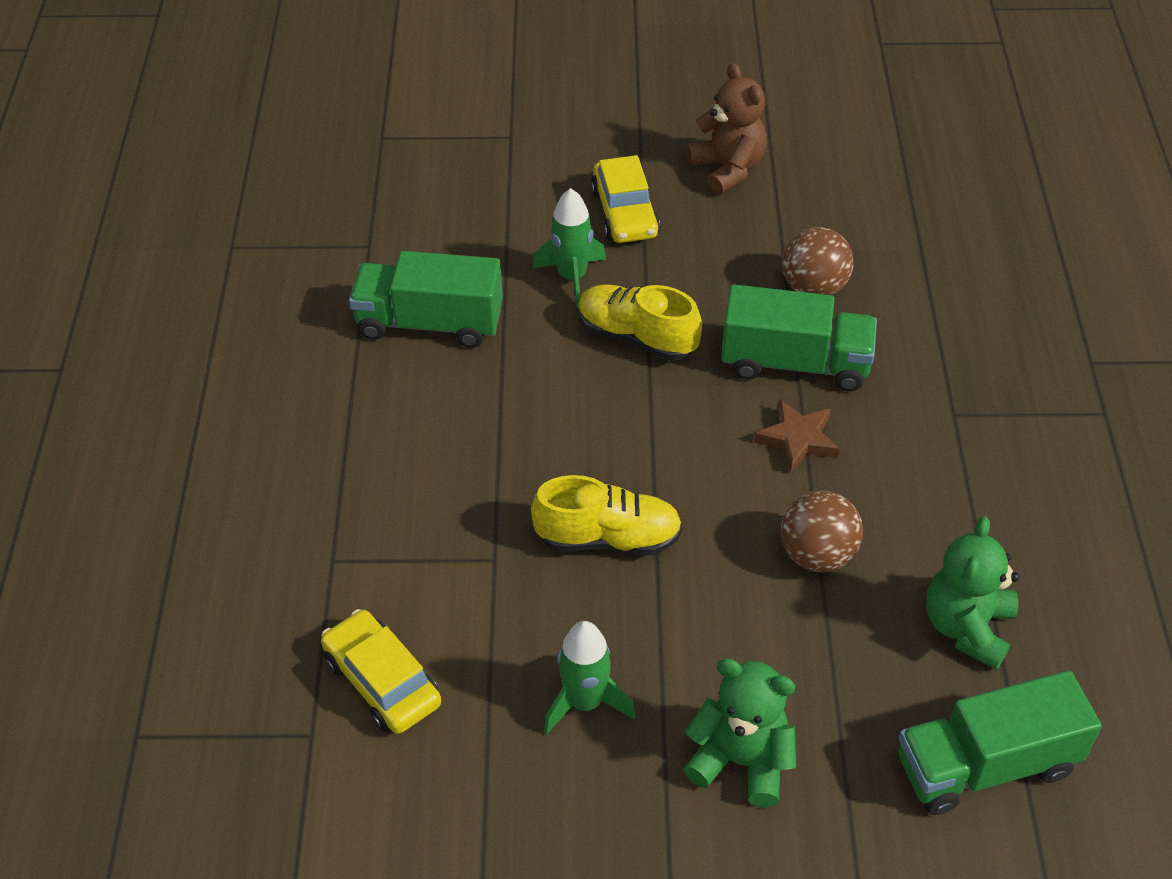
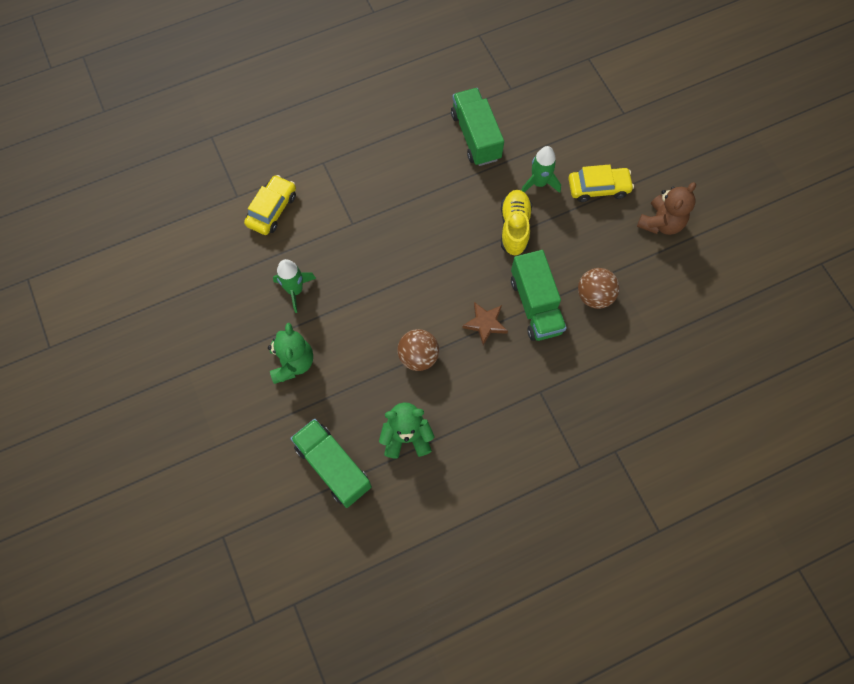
camera: 65 degrees right, 20 degrees up
(608, 538) = (385, 264): yellow shoe -> none
(625, 213) = (598, 188): yellow car -> yellow car turned 150 degrees counterclockwise

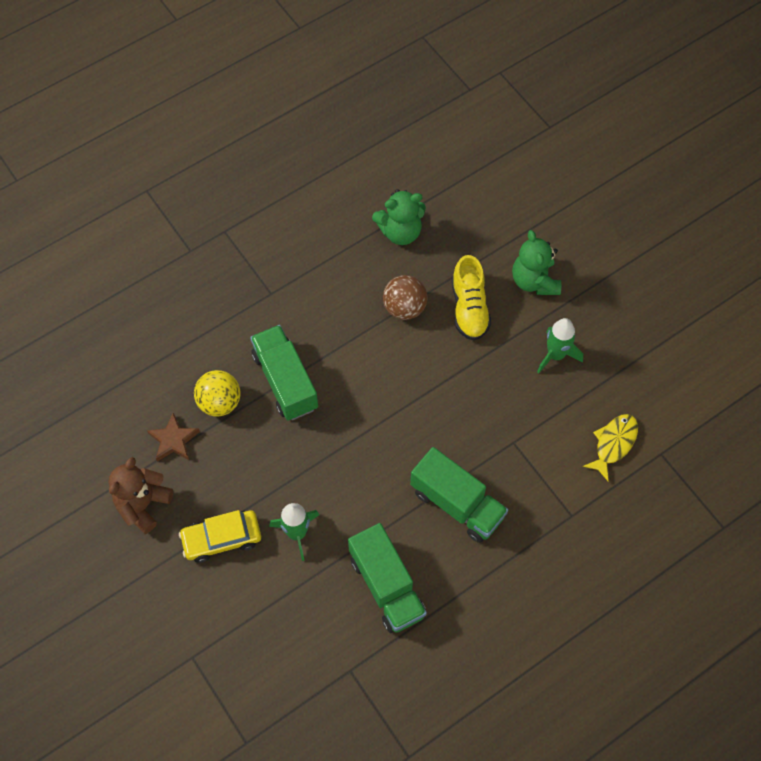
camera: 170 degrees right, 5 degrees down
(272, 209) = (613, 444): yellow car -> yellow fish
(333, 466) = (465, 196): green truck -> green truck (457, 504)
(485, 323) = (338, 352): brown star -> brown star (173, 440)
(514, 227) = (320, 469): yellow shoe -> yellow shoe (469, 308)
(594, 296) = (220, 402): brown ball -> yellow ball

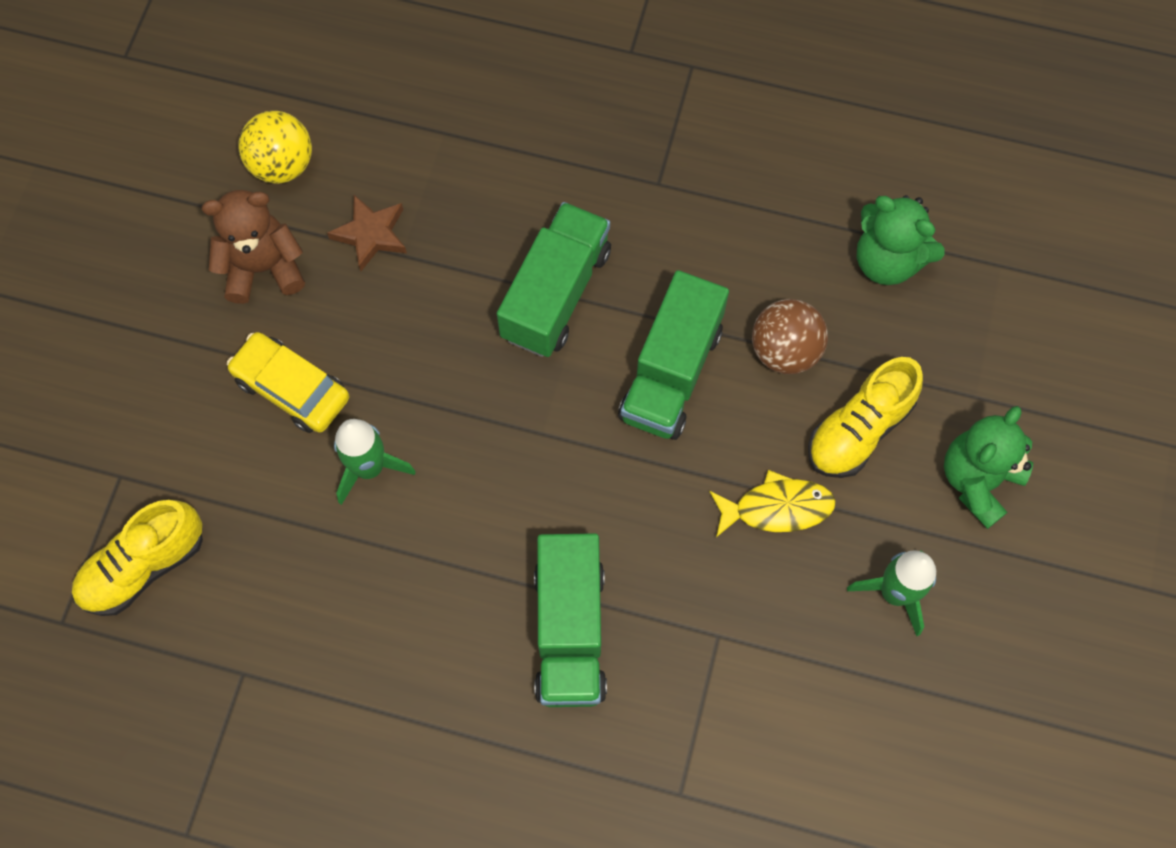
camera: 50 degrees right, 5 degrees up
(220, 402) = (463, 244): yellow ball -> yellow ball (282, 165)
(252, 679) = (144, 566): none -> yellow shoe
(387, 586) = (387, 630): green truck -> green truck (671, 373)
(613, 444) = (833, 771): yellow fish -> yellow fish (777, 508)

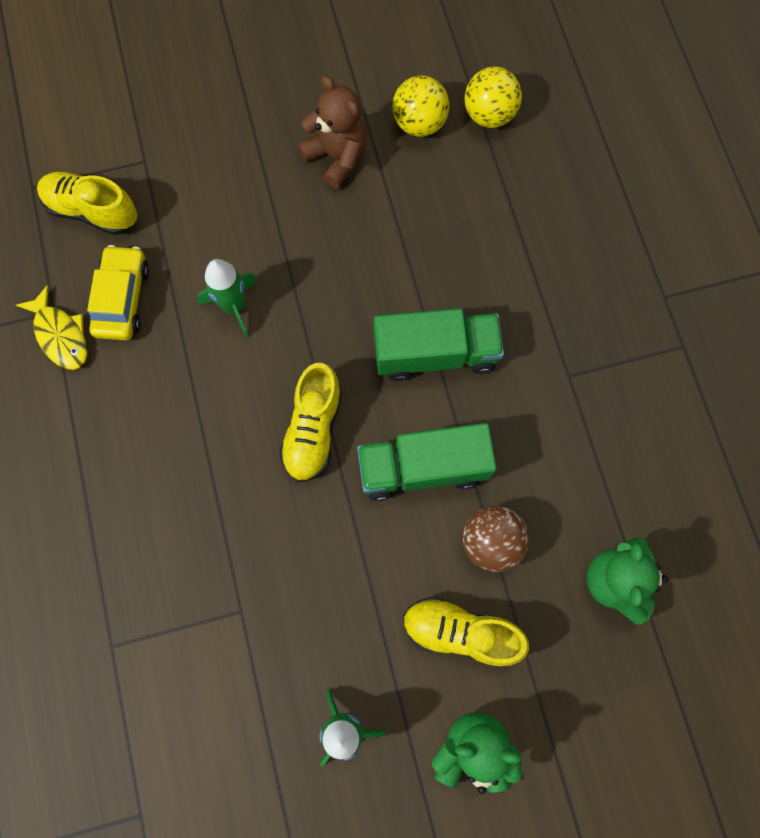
camera: 60 degrees right, 5 degrees up
(292, 389) = (262, 225): yellow car -> yellow car (122, 299)
(321, 93) = (489, 115): none -> yellow ball
(371, 234) = (403, 208): brown star -> none
(564, 459) = (313, 430): none -> yellow shoe
(570, 630) = (190, 504): green truck -> none
(777, 508) = (362, 602): yellow fish -> yellow fish (61, 335)

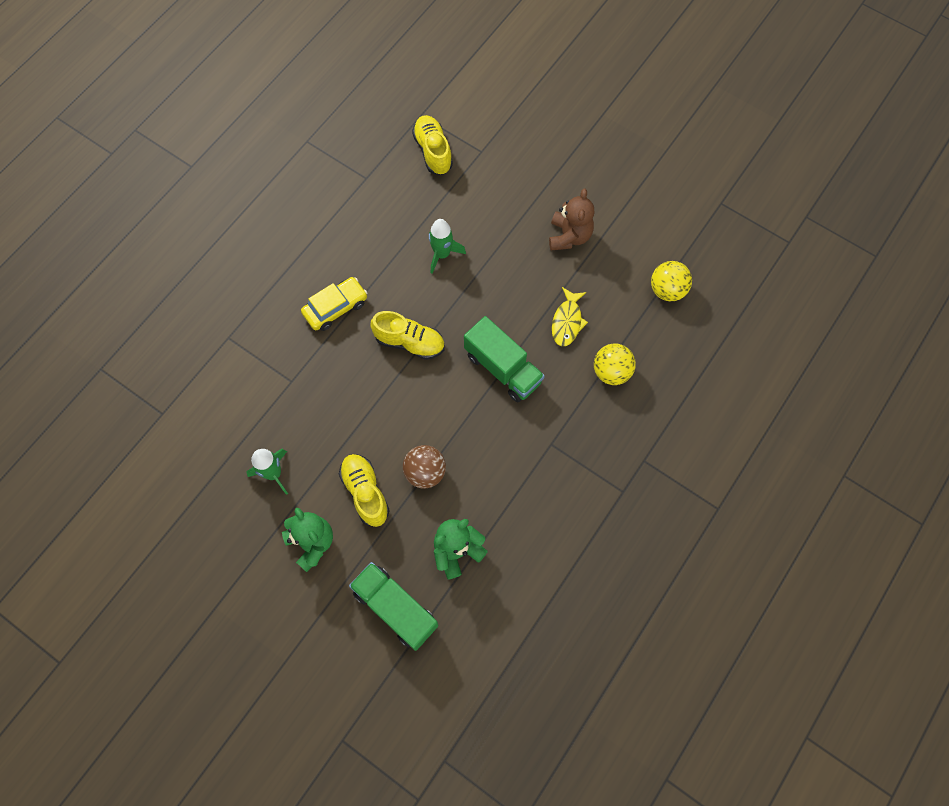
camera: 50 degrees right, 5 degrees down
(61, 335) = (357, 191): yellow fish -> yellow fish (567, 321)
(122, 299) = (400, 202): yellow car -> yellow car (335, 307)
(313, 430) = (410, 342): yellow shoe -> yellow shoe turned 135 degrees counterclockwise
(419, 123) = (627, 260): yellow ball -> yellow ball (611, 372)
(423, 468) = (435, 409): green truck -> green truck (395, 608)

